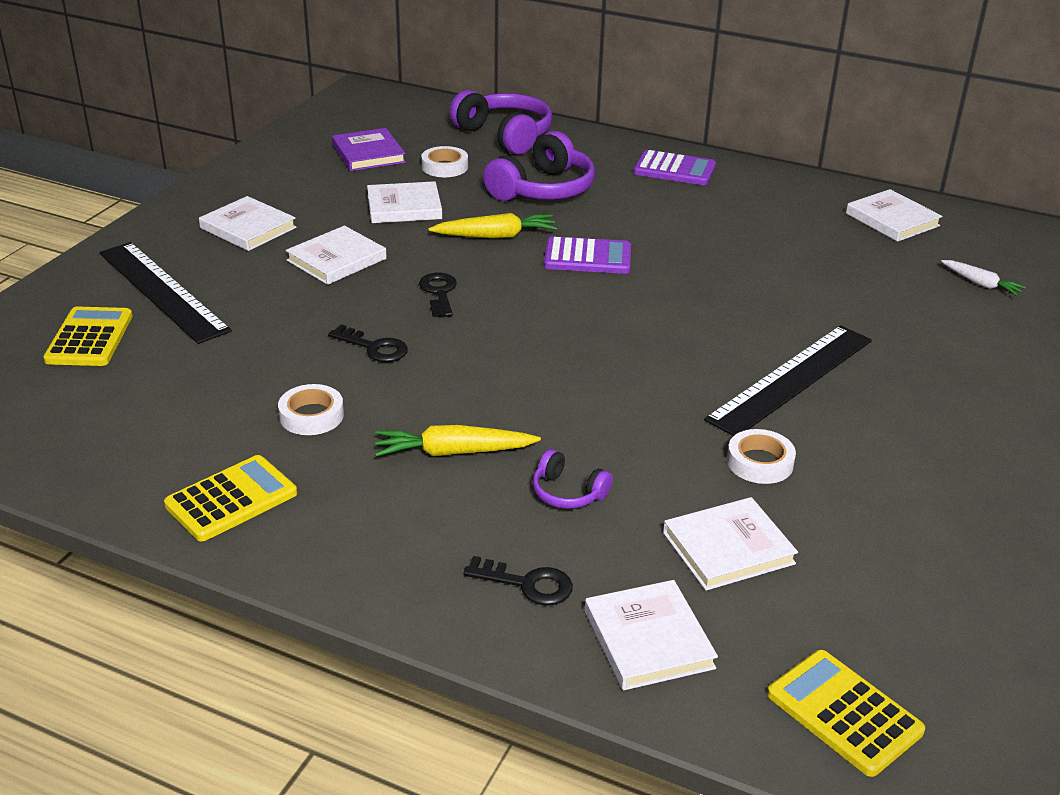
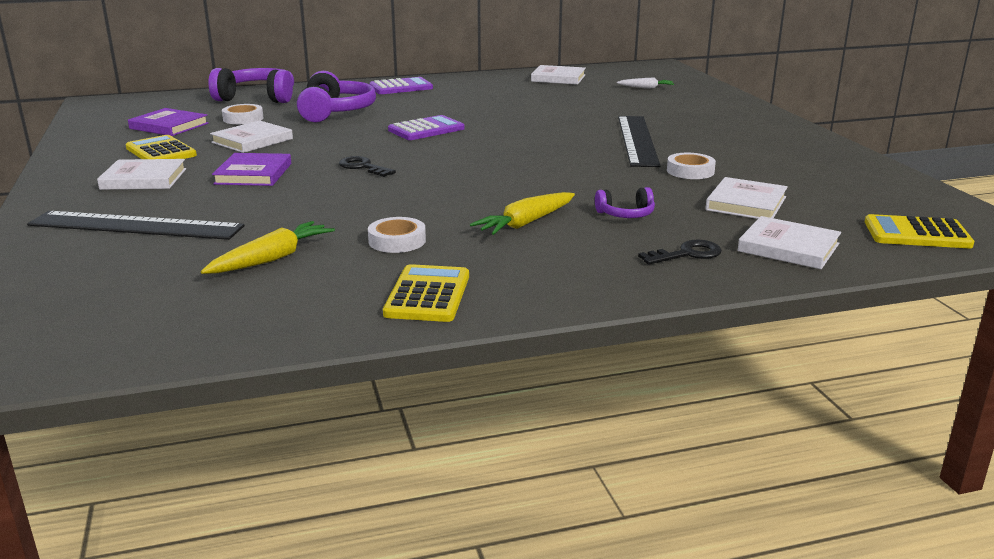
camera: 40 degrees left, 10 degrees down
(89, 338) = (120, 266): yellow calculator -> yellow calculator (161, 152)
(336, 260) = (253, 174): white book -> purple book
(374, 347) = (371, 200): black key -> none
(496, 236) = (347, 136): yellow carrot -> yellow carrot (272, 259)

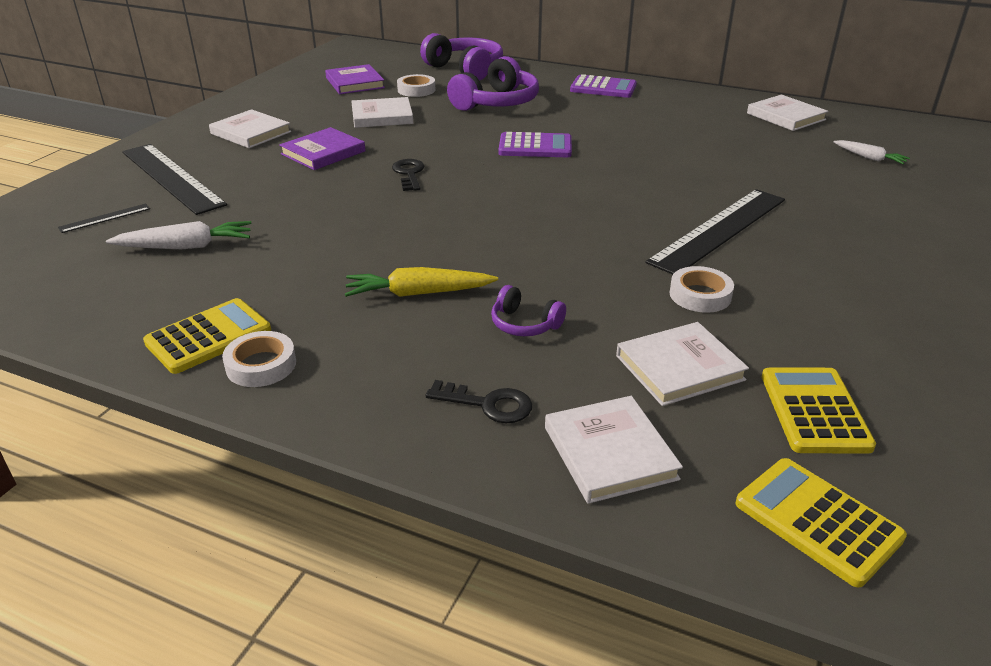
camera: 40 degrees right, 10 degrees up
(135, 268) = (105, 218): none -> black ruler
(161, 152) = (306, 108): yellow calculator -> yellow calculator (814, 411)
(272, 259) = (186, 246): yellow carrot -> white carrot
(397, 241) = (291, 267): white tape -> white tape (261, 365)

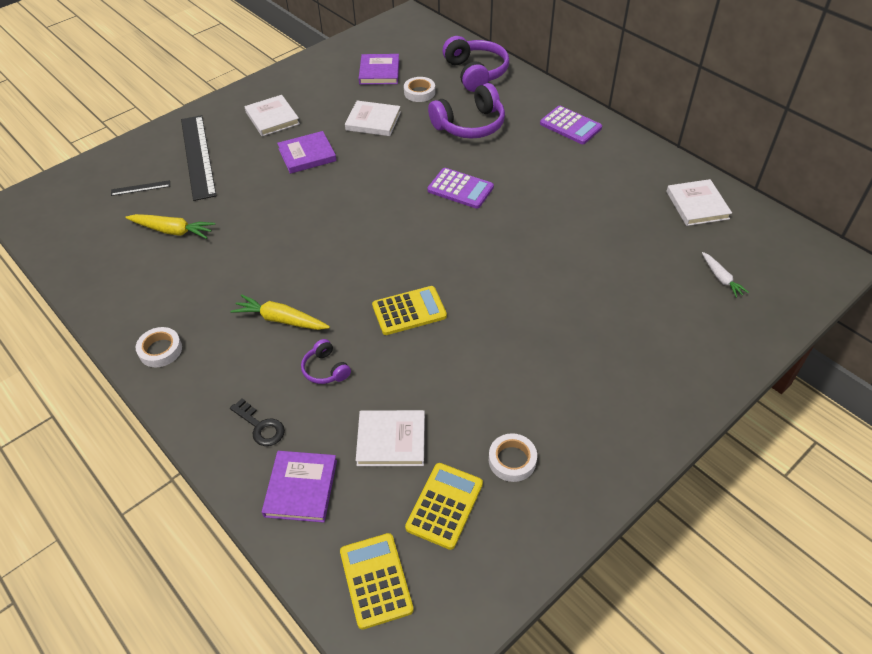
camera: 25 degrees right, 15 degrees up
(186, 246) = (172, 231): white carrot -> yellow carrot
(208, 337) = (145, 317): yellow calculator -> yellow calculator (409, 311)
(409, 174) = (350, 196): black key -> none
(609, 453) = (301, 488): white book -> purple book
(700, 295) = (456, 383): white tape -> white tape (512, 460)
(719, 230) = (524, 323): black ruler -> none

